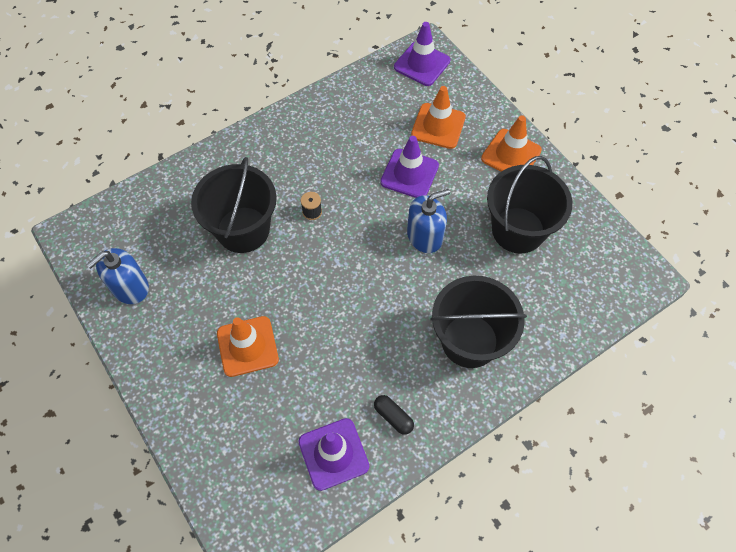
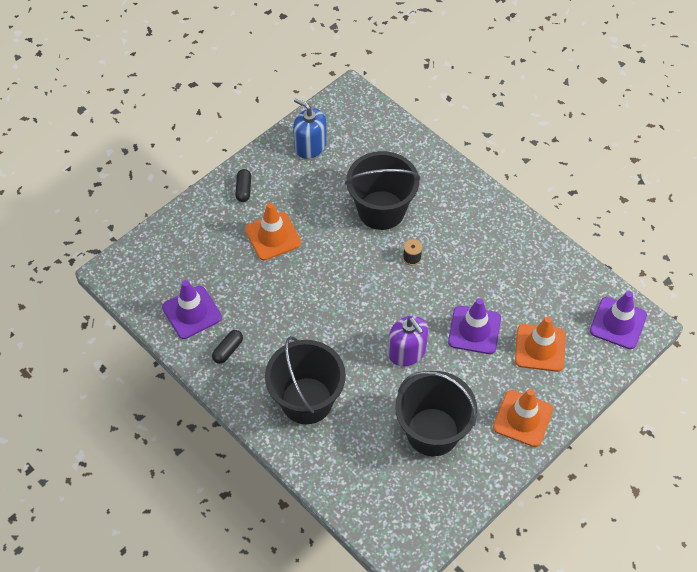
camera: 80 degrees right, 5 degrees down
(169, 370) = (243, 189): none -> black capsule
(425, 236) = (407, 352): blue soap dispenser -> purple soap dispenser

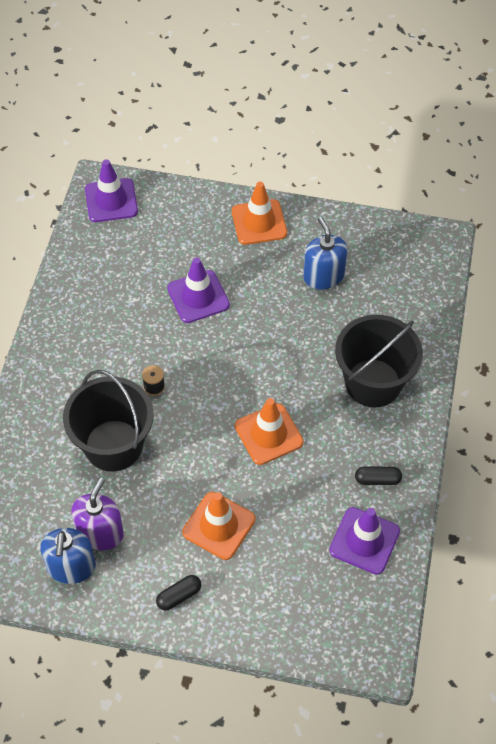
camera: 125 degrees left, 0 degrees up
(407, 352) = (261, 335): purple soap dispenser -> purple soap dispenser (100, 533)
(432, 432) = (323, 276): black bucket -> blue soap dispenser
(540, 348) = (179, 242): orange traffic cone -> orange traffic cone (268, 434)

